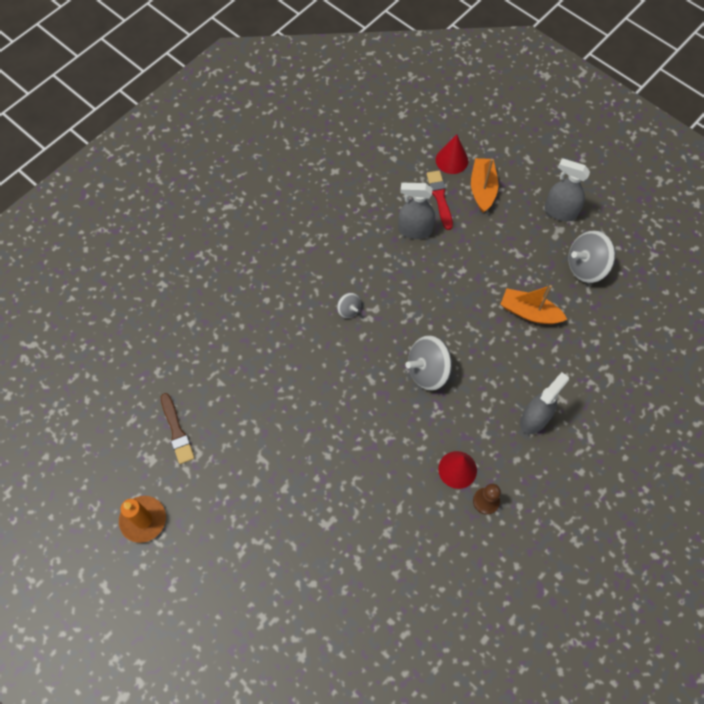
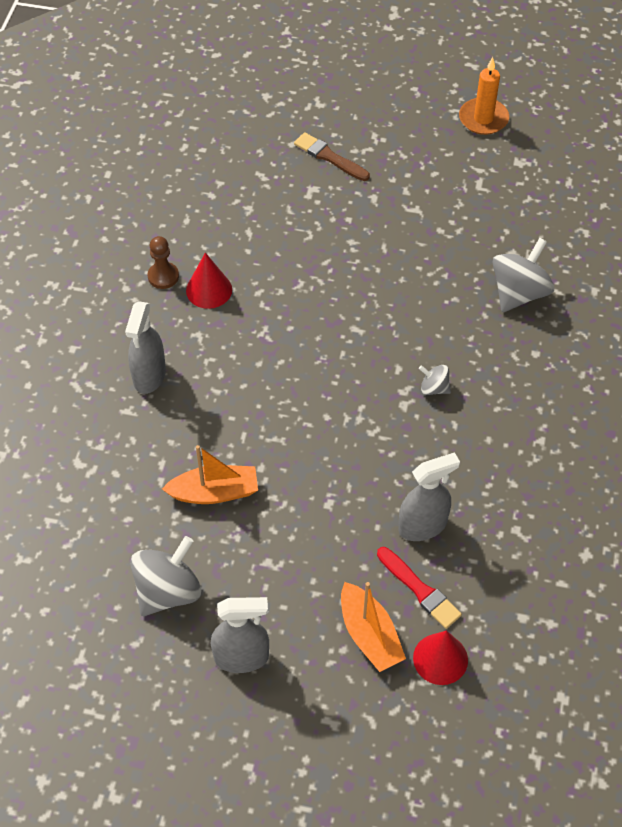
camera: 150 degrees right, 10 degrees down
(177, 431) = (517, 193): brown brush -> brown brush (329, 157)
(428, 371) = (298, 368): grey spinning top -> grey spinning top (519, 293)

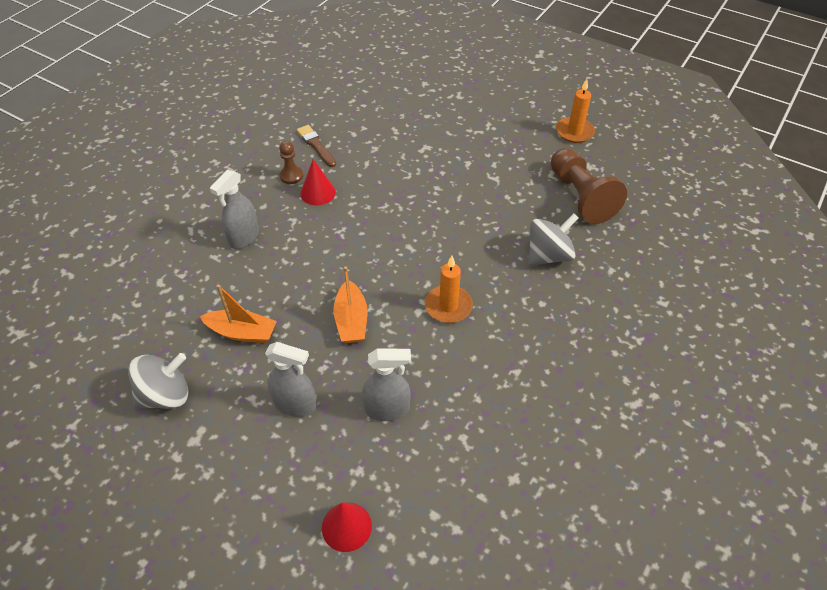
camera: 20 degrees right, 5 degrees down
(241, 657) = (189, 467): grey spray bottle -> grey spray bottle (295, 404)
(329, 157) = (449, 130): brown brush -> brown brush (316, 145)
(369, 635) = (299, 484): orange boat -> orange boat (351, 320)
(420, 589) = (359, 461): red brush -> none
(434, 388) = (448, 306): grey spinning top -> orange candle
(525, 206) = (580, 196): none -> brown pawn

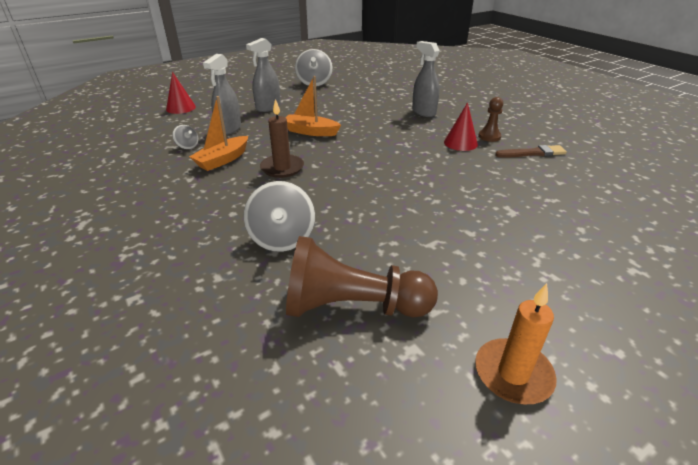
camera: 115 degrees right, 15 degrees down
(242, 332) = (337, 102): orange boat -> orange boat (222, 160)
(448, 306) = (282, 168): orange candle -> brown candle
(455, 424) = (187, 146): none -> grey spinning top

